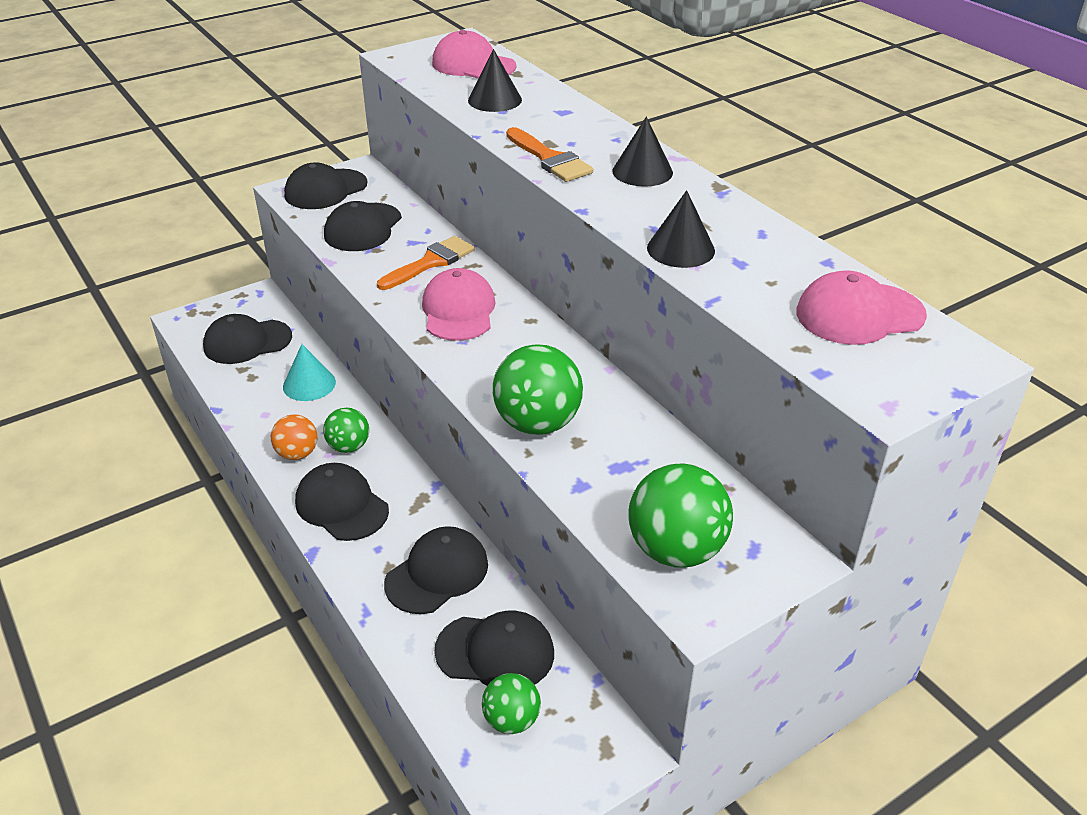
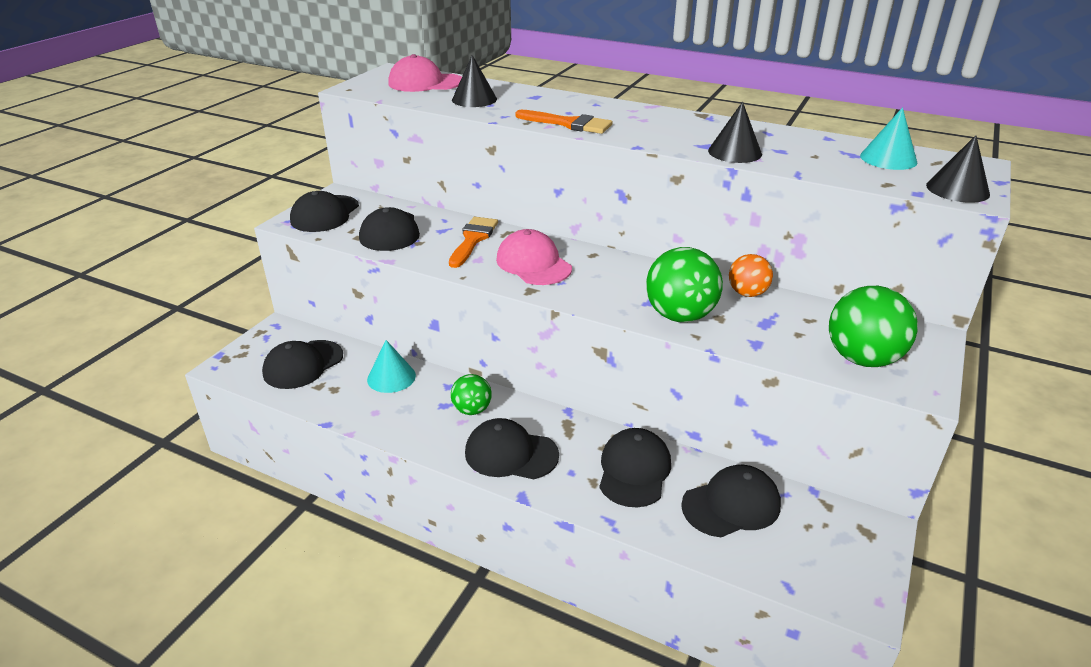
camera: 30 degrees left, 5 degrees down
(297, 454) = (434, 431): orange ball -> orange ball (747, 293)
(511, 720) = (791, 545): green ball -> none
(642, 171) = (642, 117): black cone -> black cone (957, 189)
(859, 314) = (888, 159): pink cap -> turquoise cone

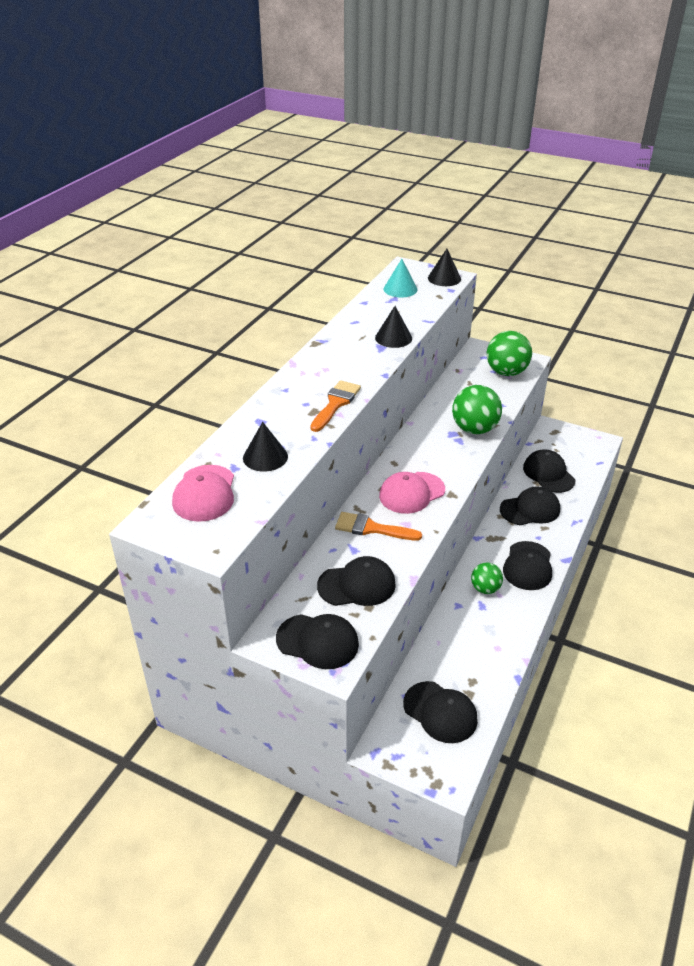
camera: 90 degrees left, 5 degrees up
(391, 377) = (451, 643): turquoise cone -> none
(634, 470) = (530, 509): black cap -> black cap turned 150 degrees clockwise
(747, 293) = (442, 400): orange ball -> none

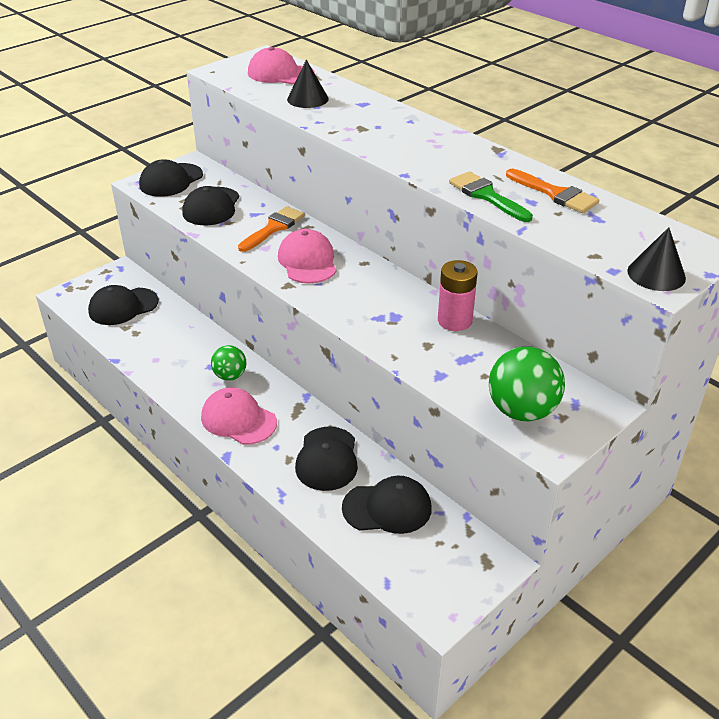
camera: 110 degrees right, 0 degrees up
(335, 404) = (367, 139): orange brush -> orange brush (555, 194)
(393, 338) = (486, 196): black cone -> green brush
(400, 289) = (626, 229): turquoise cone -> none
(439, 408) = (454, 321): none -> pink battery
(474, 429) = (394, 336): green ball -> none
(528, 566) = (238, 419): black cap -> pink cap

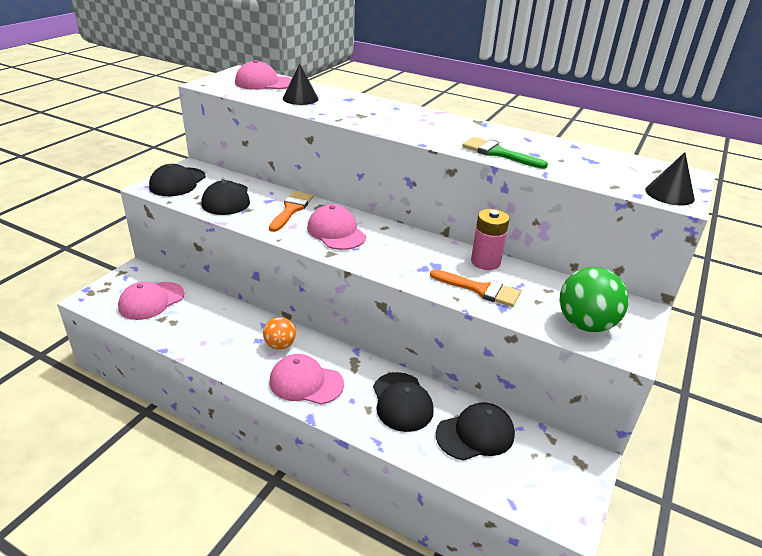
camera: 20 degrees left, 5 degrees down
(123, 306) = (151, 301): black cap -> pink cap
(230, 376) = (280, 345): green ball -> orange ball
(555, 194) = (547, 147): orange brush -> orange brush (480, 289)

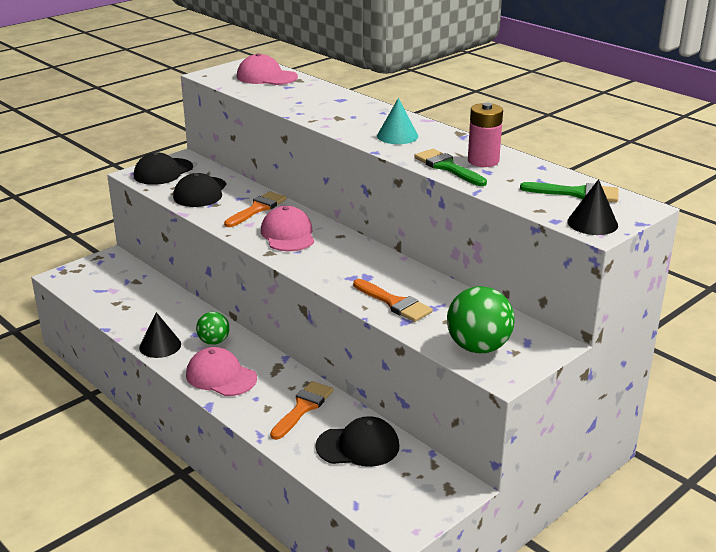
camera: 20 degrees right, 5 degrees down
(151, 301) = (114, 286): pink cap -> none
(280, 345) = (214, 341): orange ball -> green ball
(300, 98) = (290, 96): black cone -> black cone (160, 346)
(402, 402) = (303, 408): black cap -> orange brush
(428, 128) = (397, 136): none -> turquoise cone
(485, 262) = (421, 280): pink battery -> pink battery (483, 161)
(627, 167) = (577, 193): none -> green brush

